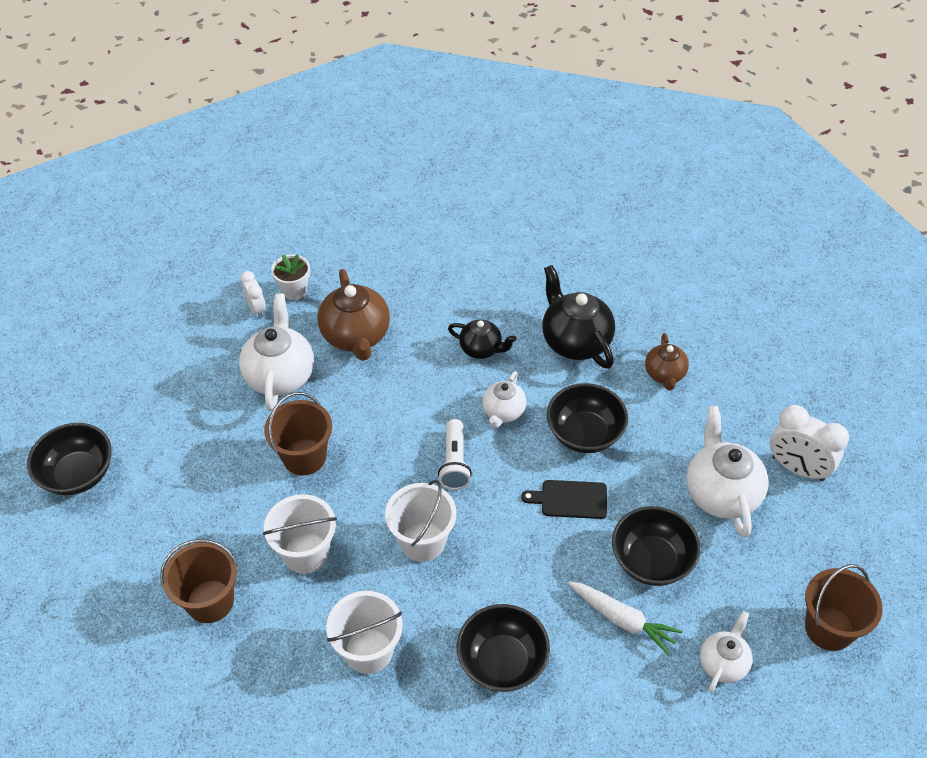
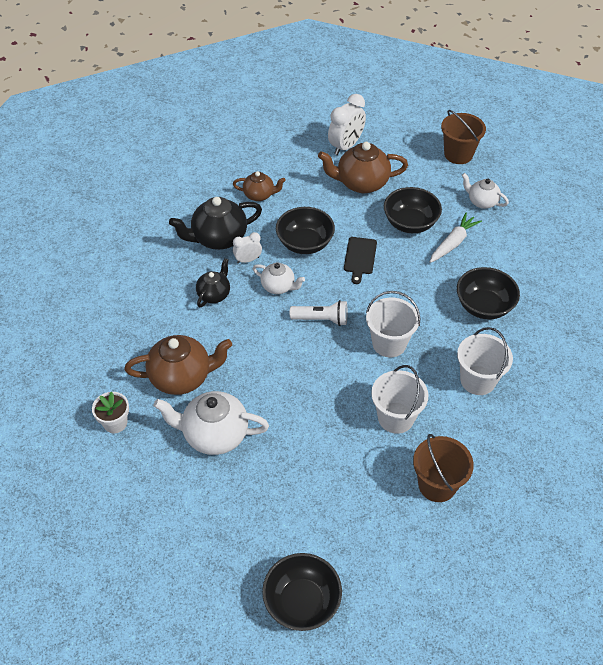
camera: 85 degrees left, 0 degrees up
(256, 309) = (130, 454): white clock -> white clock (248, 260)
(304, 457) = (304, 417): brown bucket -> none
(721, 493) = (361, 183): white teapot -> brown teapot

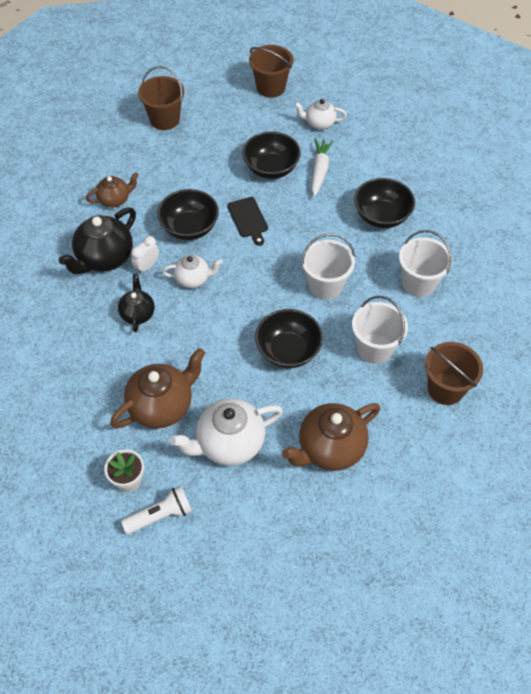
camera: 30 degrees left, 5 degrees up
(302, 602) = (405, 548): black bowl -> black bowl (288, 351)
(321, 319) = (252, 291): white flashlight -> white flashlight (160, 515)
(346, 146) = (164, 119): white clock -> brown bucket
(361, 183) = (203, 149): brown teapot -> brown teapot (330, 448)

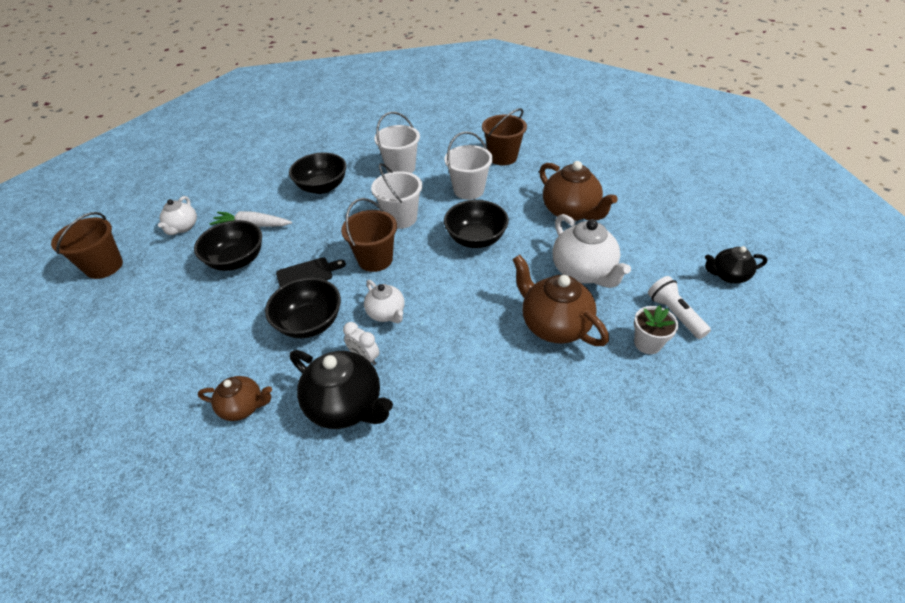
camera: 90 degrees left, 10 degrees down
(115, 199) = (243, 407): brown teapot -> brown teapot turned 120 degrees clockwise
(138, 313) = (435, 359): black teapot -> black teapot (728, 275)
(164, 119) = (108, 365): brown bucket -> brown bucket (375, 259)
(193, 279) = (386, 313): white teapot -> white teapot turned 150 degrees clockwise

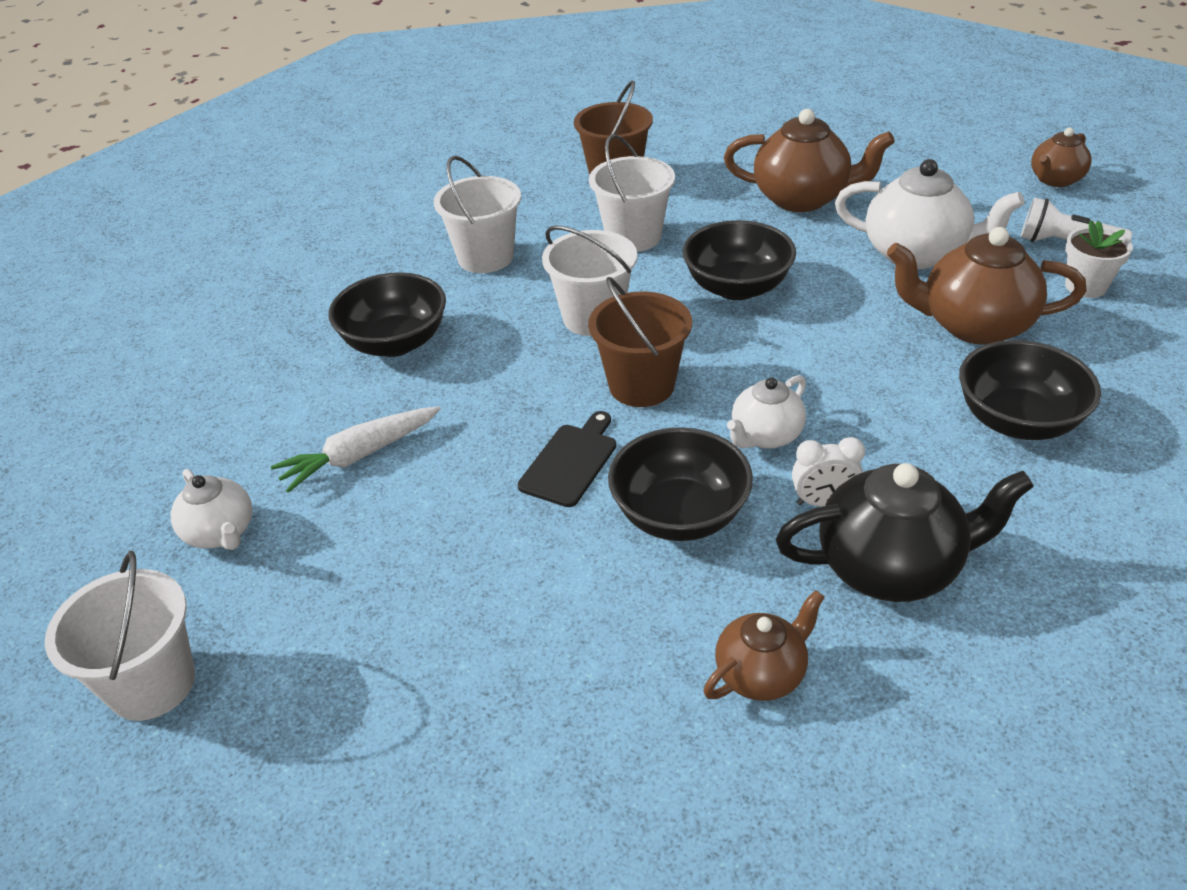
camera: 40 degrees left, 5 degrees down
(104, 266) = (152, 684): brown bucket -> white bucket
(237, 260) = (417, 515): black bowl -> black bowl (1017, 421)
(386, 313) = (765, 436): white teapot -> white teapot turned 120 degrees clockwise
(728, 275) = (1055, 180): black teapot -> brown teapot

